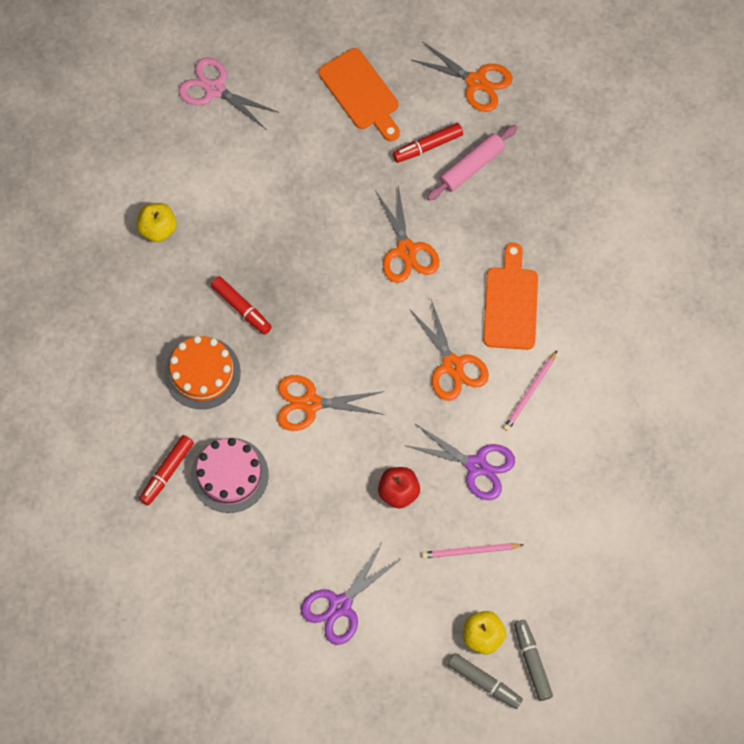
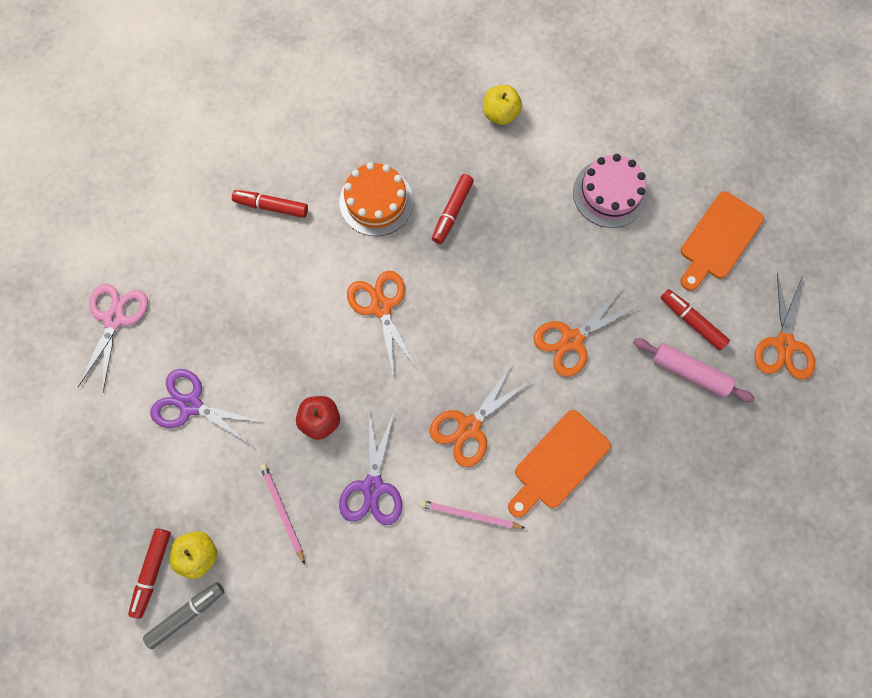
camera: 70 degrees right, 5 degrees up
(214, 89) = (659, 110): pink scissors -> pink scissors (114, 319)
(229, 475) = (286, 260): pink cake -> pink cake (609, 193)
(484, 682) = (152, 572): grey marker -> red marker
(511, 303) = (558, 462): orange cutting board -> orange cutting board turned 150 degrees clockwise

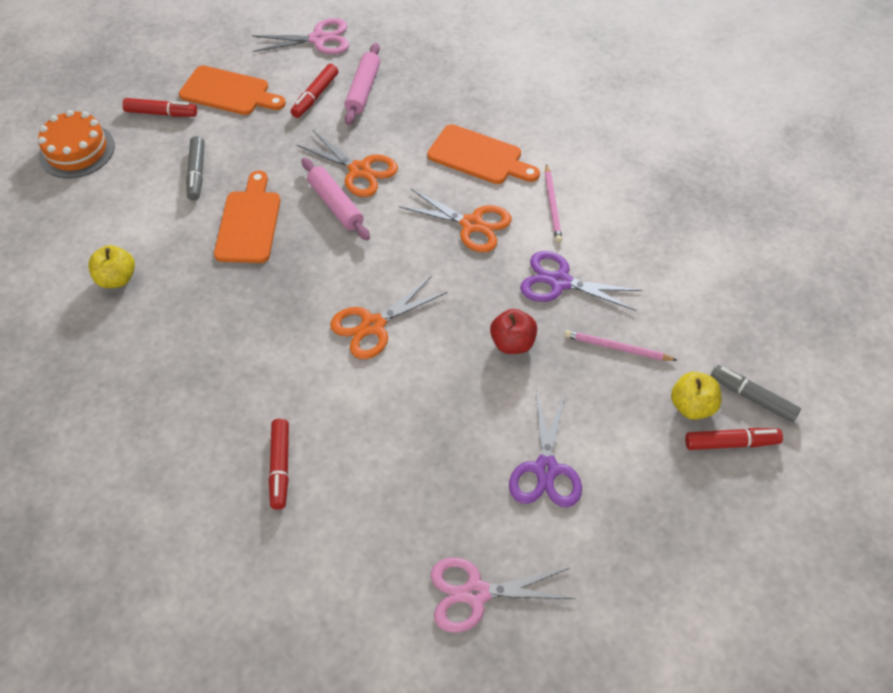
camera: 105 degrees left, 20 degrees down
(282, 511) = (617, 348): pink pencil -> pink pencil turned 60 degrees clockwise
(373, 487) = (560, 282): purple scissors -> purple scissors turned 150 degrees counterclockwise
(376, 201) = (249, 363): orange cake -> orange cake (77, 150)
(452, 212) = (246, 292): red marker -> red marker (161, 113)
(532, 307) = (335, 205): none -> pink rolling pin
(533, 228) = (249, 223): none -> orange cutting board
(609, 193) = (197, 173): pink cake -> grey marker
(784, 344) = (318, 39): orange scissors -> pink scissors

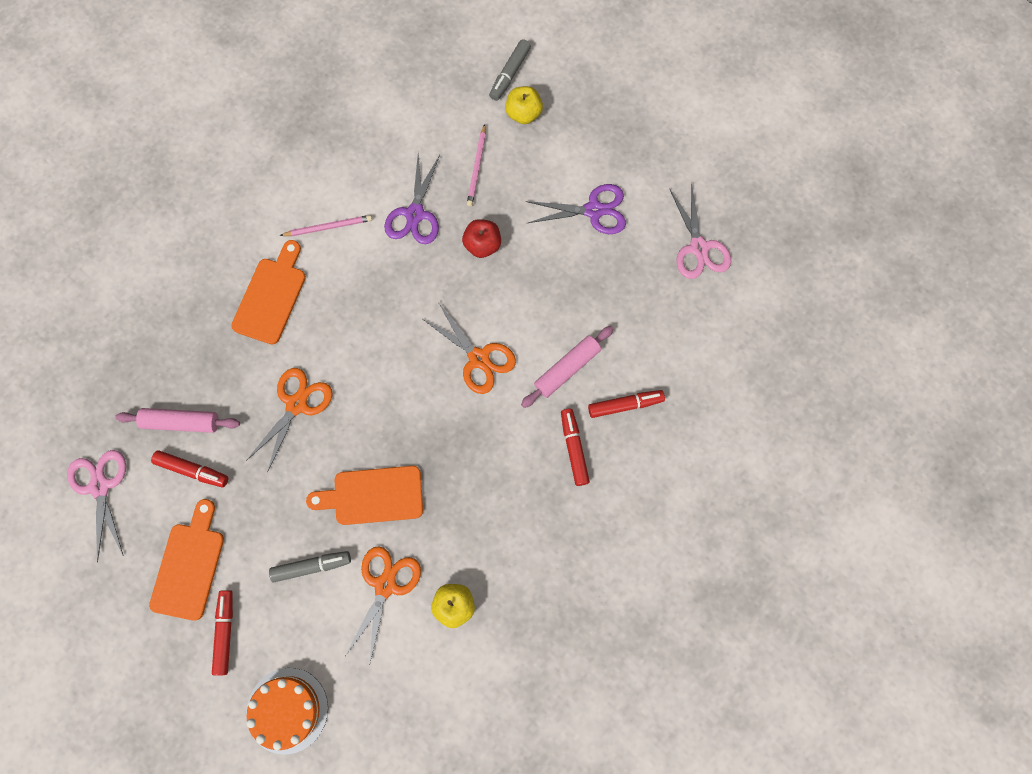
camera: 100 degrees left, 20 degrees up
(335, 205) = (343, 418): pink rolling pin -> pink rolling pin (567, 369)
(471, 224) = (357, 292): orange scissors -> orange scissors (385, 585)
(731, 443) = (551, 88): red marker -> red marker (574, 448)

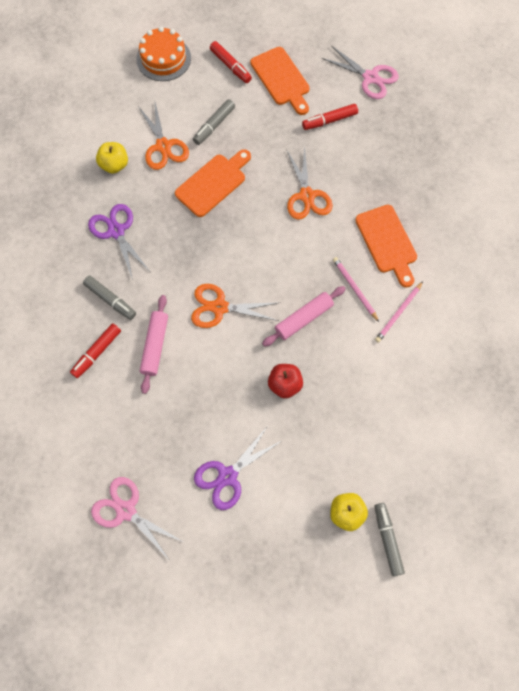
camera: 140 degrees right, 5 degrees down
(181, 422) = (362, 138): pink rolling pin -> pink rolling pin (303, 319)
(415, 214) = (351, 368): purple scissors -> purple scissors (116, 231)
(477, 167) = (341, 439): pink pencil -> pink pencil (354, 289)
(574, 448) = (110, 300): red marker -> grey marker

